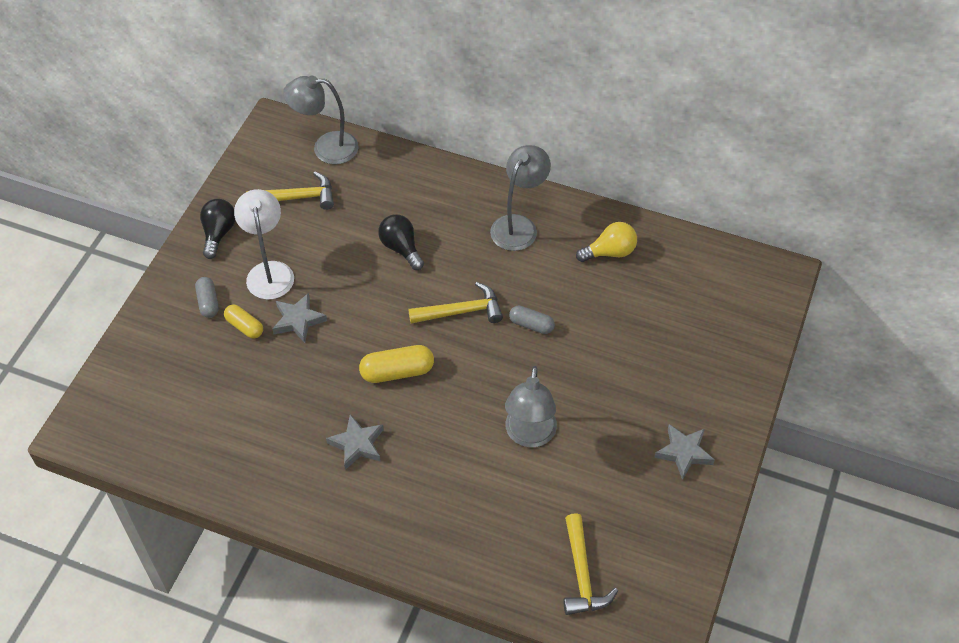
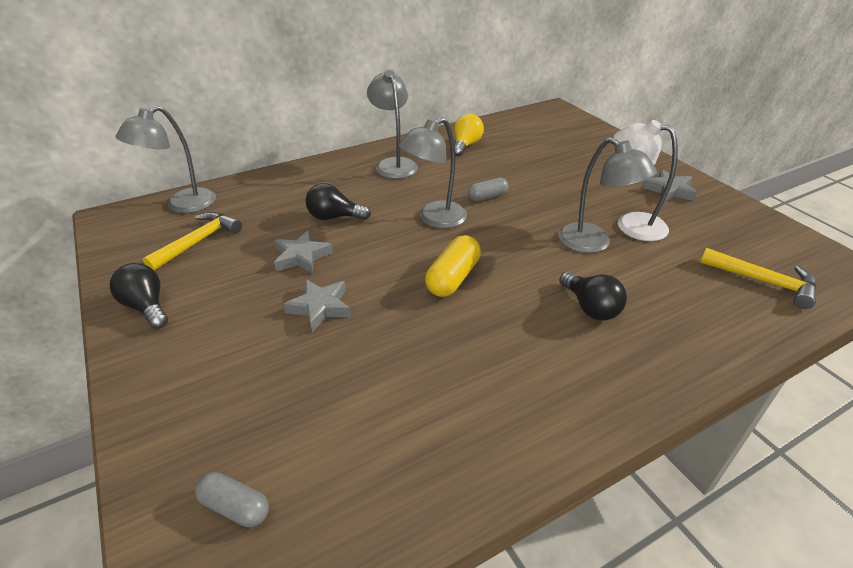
camera: 50 degrees left, 15 degrees down
(208, 302) = (206, 359): grey capsule -> grey capsule (235, 507)
(244, 326) = (274, 348): yellow capsule -> none
(269, 271) = (241, 297): white lamp -> white lamp (631, 224)
(357, 444) = (508, 343): grey star -> grey star (302, 256)
(439, 473) = (590, 307): none -> black light bulb
(461, 311) = (434, 219): yellow hammer -> grey lamp

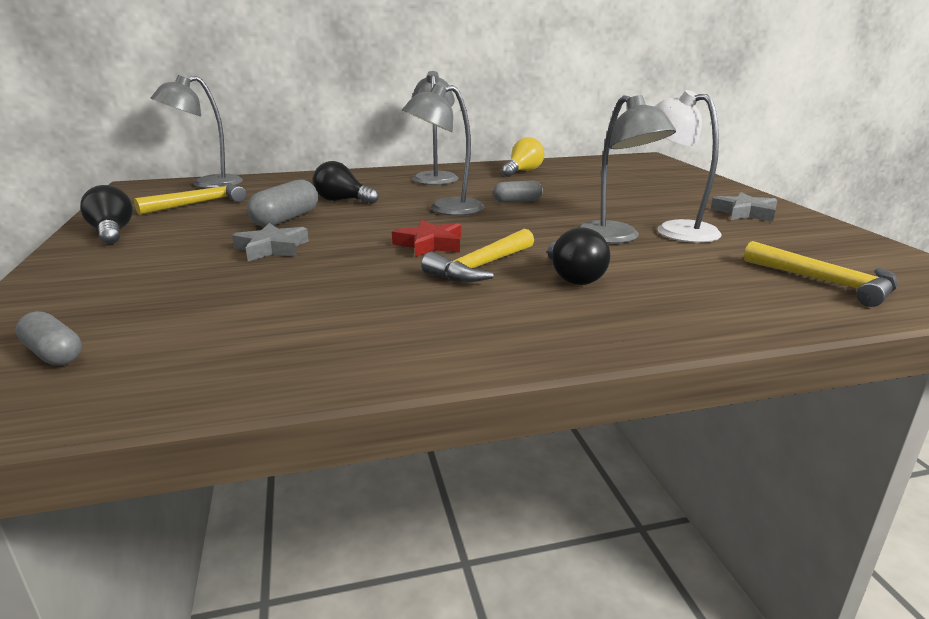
camera: 15 degrees right, 15 degrees down
(302, 256) = (286, 219): grey star -> grey capsule
(453, 278) = (429, 244): yellow capsule -> red star
(513, 305) = (481, 267): none -> yellow hammer

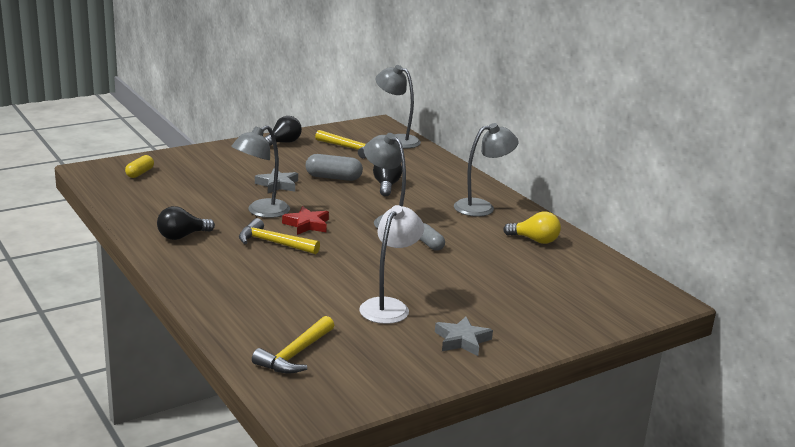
camera: 70 degrees right, 0 degrees up
(53, 354) = (140, 173): grey capsule -> yellow capsule
(573, 277) = (268, 270): black light bulb -> black light bulb (182, 236)
(616, 238) = (355, 283): grey lamp -> grey lamp (261, 212)

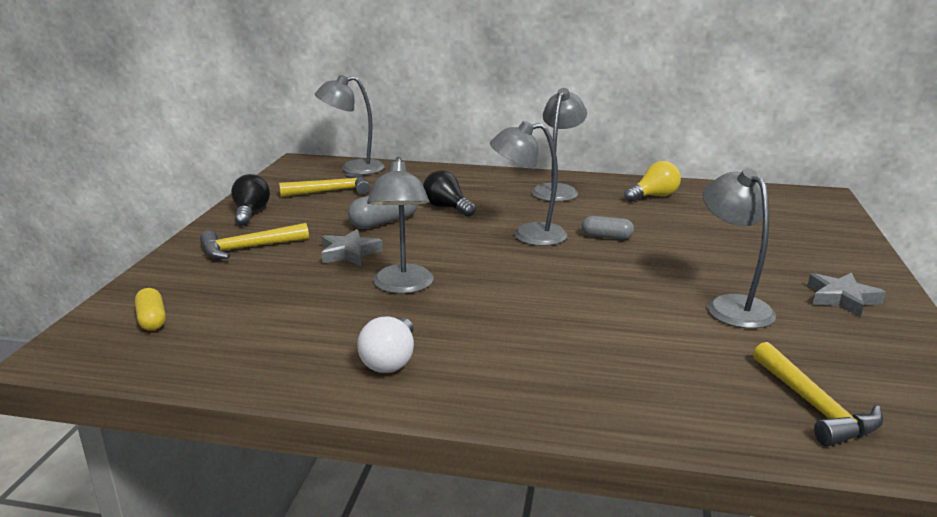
camera: 45 degrees left, 0 degrees up
(182, 236) = (390, 361): black light bulb -> white light bulb
(273, 243) = (495, 310): yellow hammer -> yellow hammer (248, 248)
(307, 224) = (476, 275): red star -> none
(389, 306) = (731, 305): white lamp -> grey lamp

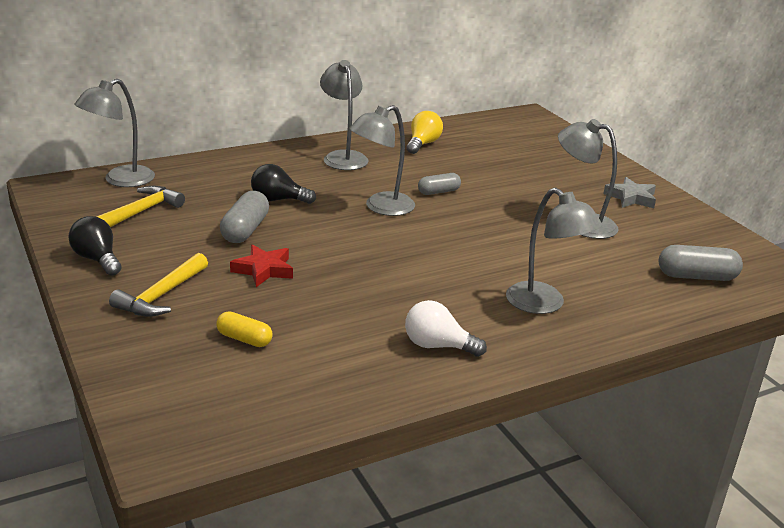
camera: 40 degrees left, 5 degrees up
(152, 320) = (193, 392): yellow capsule -> yellow capsule (244, 339)
(349, 253) = (263, 270): grey star -> red star
(390, 361) = (438, 346): white light bulb -> white light bulb turned 135 degrees clockwise
(402, 286) = (355, 284): grey lamp -> grey lamp (544, 304)
(814, 406) = (696, 276): yellow hammer -> grey capsule

